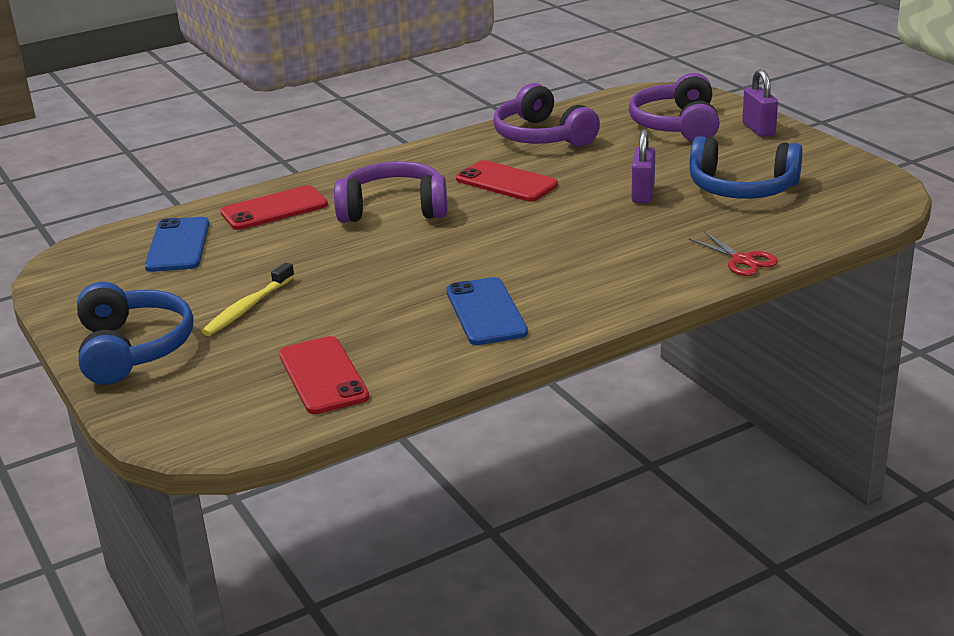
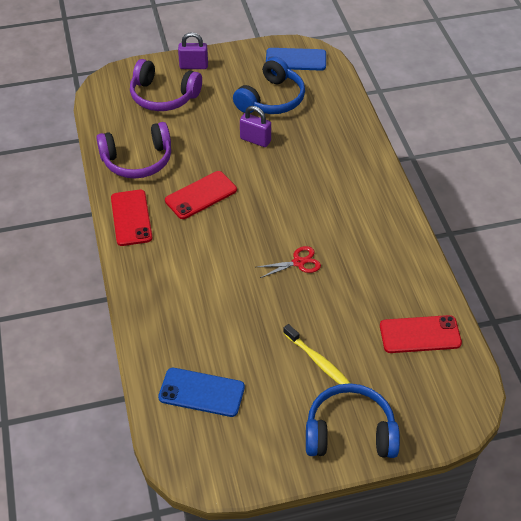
camera: 75 degrees left, 20 degrees up
(274, 209) = (170, 326): red phone -> red phone (131, 218)
(394, 209) = (209, 260): purple headphones -> none
(486, 312) = (373, 245): blue phone -> blue phone (296, 59)
(742, 260) = (359, 127): red scissors -> red scissors (298, 262)

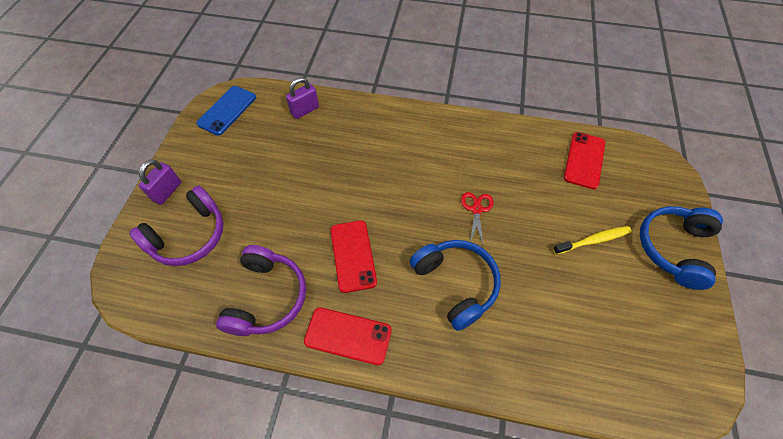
camera: 65 degrees left, 10 degrees up
(201, 392) = (606, 353): blue phone -> none
(255, 140) = (308, 181): purple padlock -> purple padlock (305, 110)
(271, 99) = (264, 148): blue headphones -> blue headphones (456, 284)

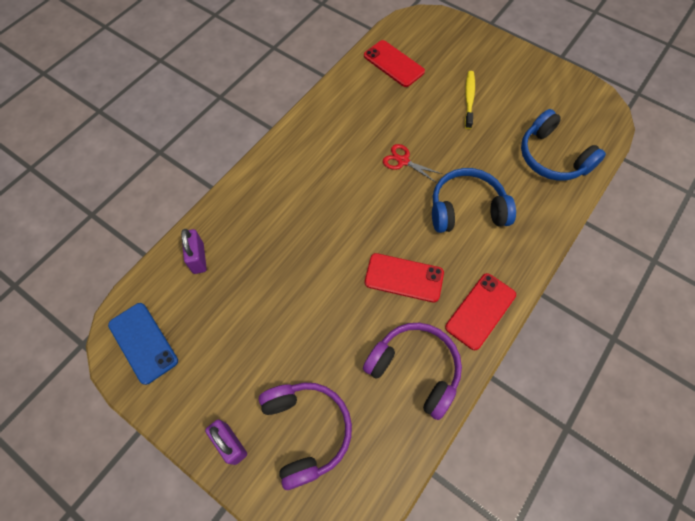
camera: 65 degrees left, 5 degrees up
(673, 248) = (496, 57): blue headphones -> blue headphones (552, 157)

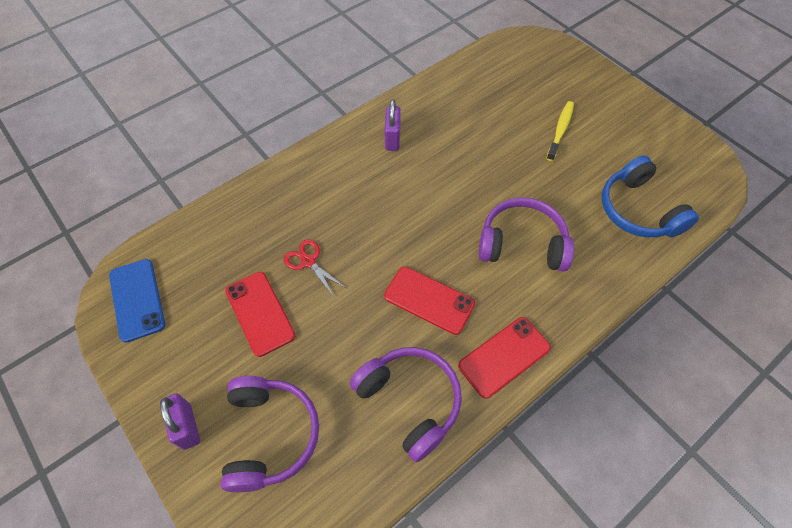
camera: 15 degrees right, 5 degrees down
(198, 258) = (221, 229): purple padlock -> purple padlock (392, 139)
(394, 64) = (488, 79): red phone -> red phone (260, 313)
(403, 161) = (467, 179): red scissors -> red scissors (308, 262)
(466, 209) = (522, 243): blue headphones -> purple headphones

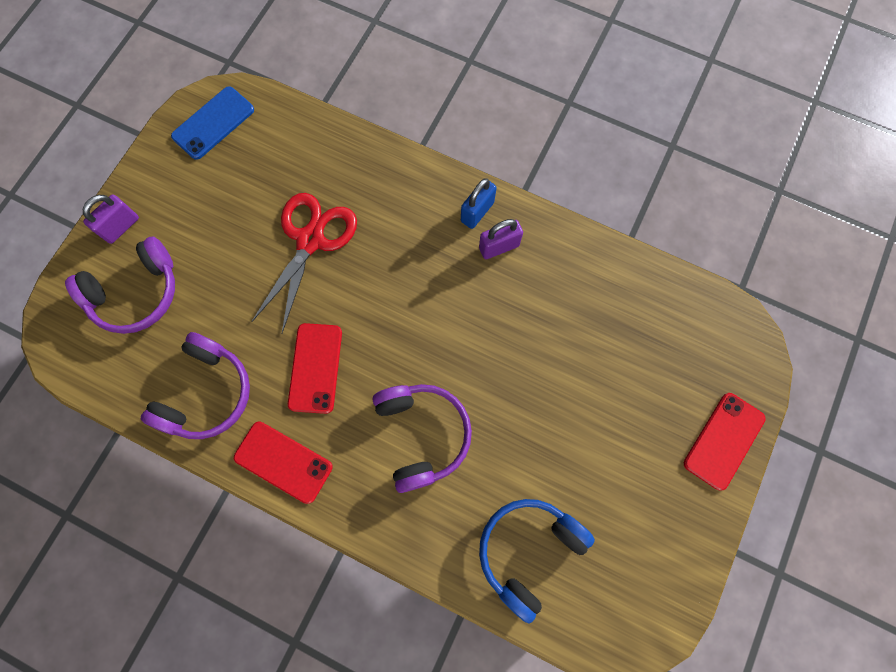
camera: 65 degrees right, 15 degrees up
(260, 313) = (241, 227): red phone -> red phone (724, 441)
(308, 262) = (310, 240): red scissors -> red scissors, size x1.95
(355, 141) = (477, 212): none -> blue padlock
(560, 130) = (608, 424): yellow toothbrush -> none

